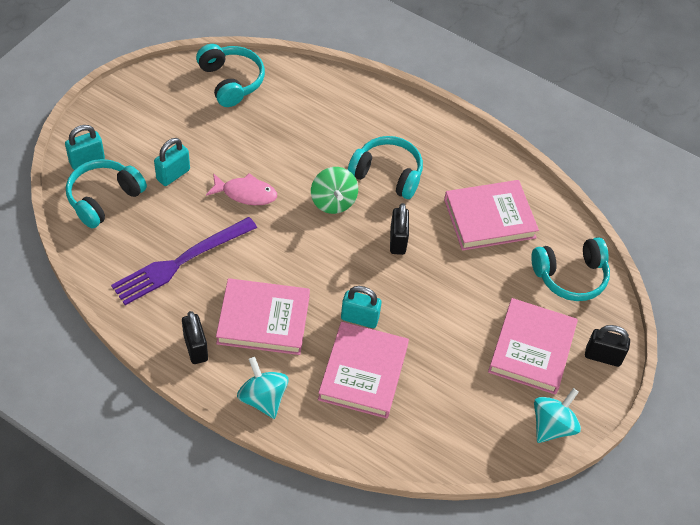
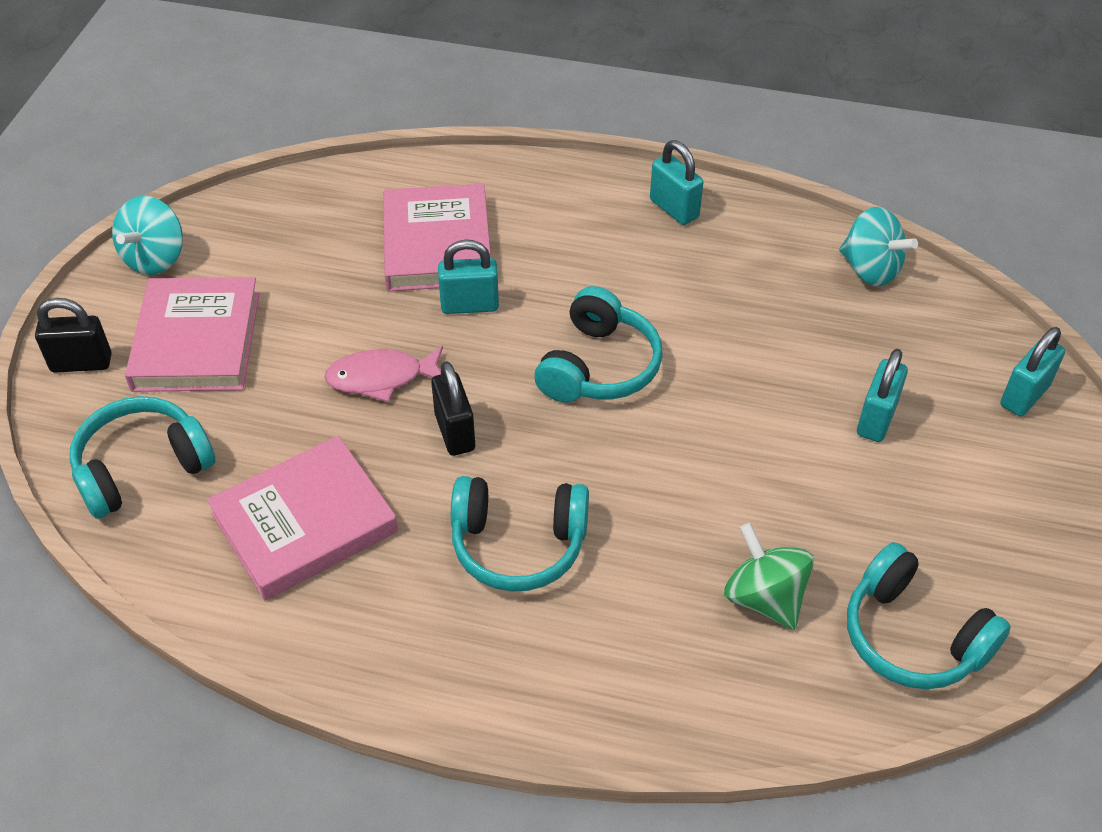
camera: 165 degrees right, 5 degrees down
(104, 198) = (947, 348): turquoise headphones -> turquoise headphones (598, 366)
(181, 261) = (767, 300): purple fork -> none
(195, 348) = (674, 209): black padlock -> turquoise padlock
(246, 193) = (741, 427): pink fish -> pink fish (381, 378)
(263, 320) = (605, 264): pink book -> none
(263, 398) = (555, 183): turquoise spinning top -> turquoise spinning top (870, 269)
(333, 202) = (591, 462): green spinning top -> green spinning top (764, 598)

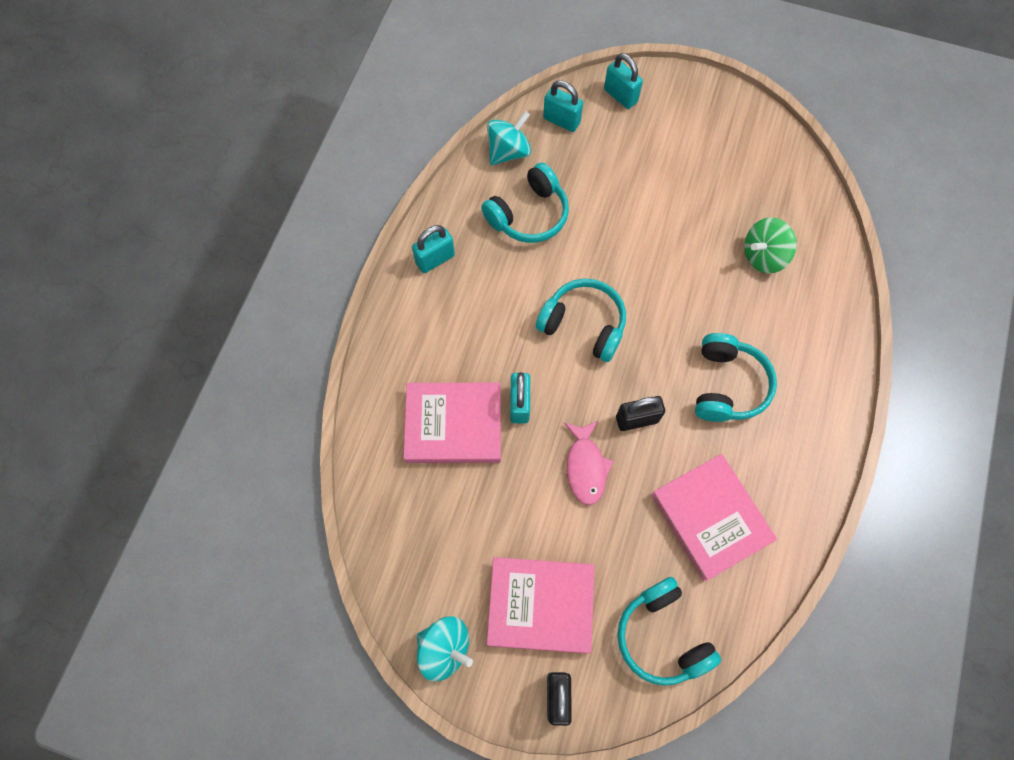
camera: 85 degrees left, 20 degrees up
(876, 419) = (635, 174): turquoise padlock -> turquoise padlock (561, 120)
(913, 636) = (786, 189): turquoise headphones -> turquoise headphones (528, 214)

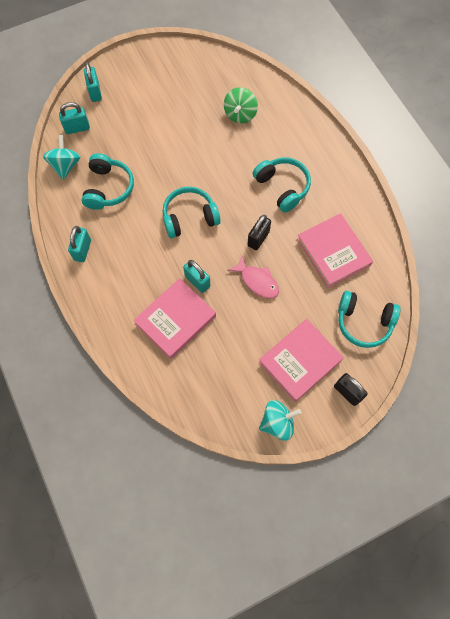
camera: 45 degrees left, 0 degrees up
(620, 96) = (95, 92): turquoise padlock -> turquoise padlock turned 75 degrees clockwise
(710, 518) = (333, 252): pink book -> pink book turned 45 degrees clockwise

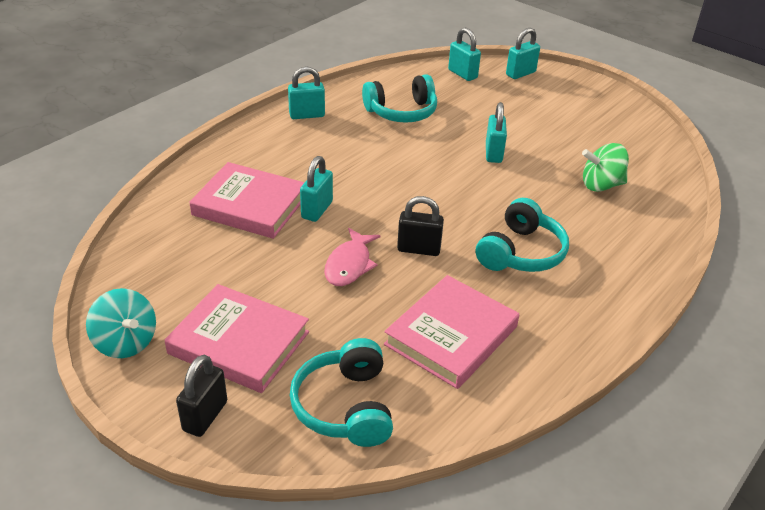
camera: 65 degrees right, 30 degrees down
(65, 165) = (408, 78): turquoise spinning top -> none
(182, 155) = (493, 153): none -> turquoise padlock
(189, 217) = (407, 181): turquoise headphones -> none

